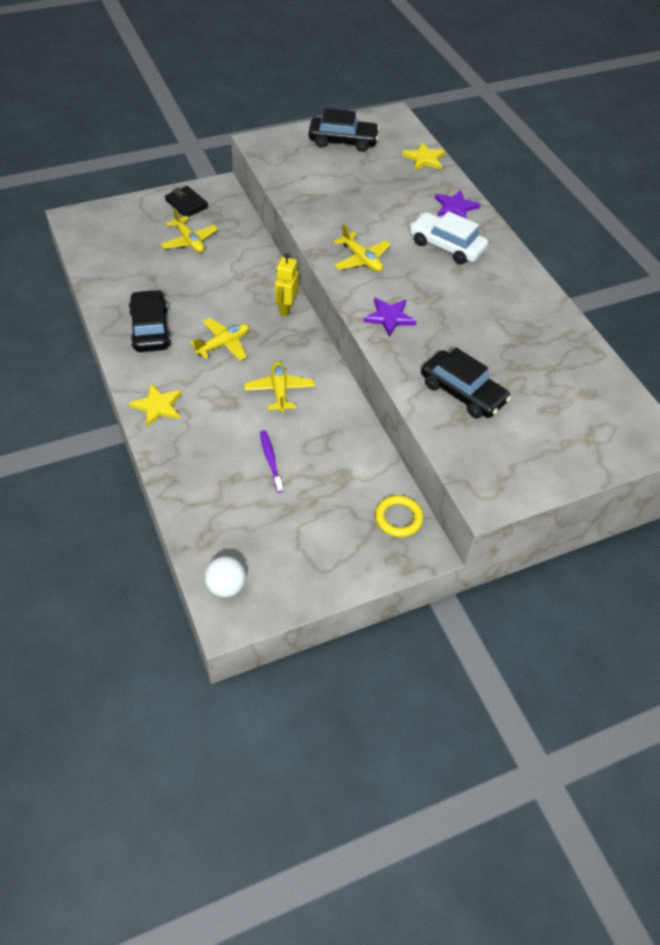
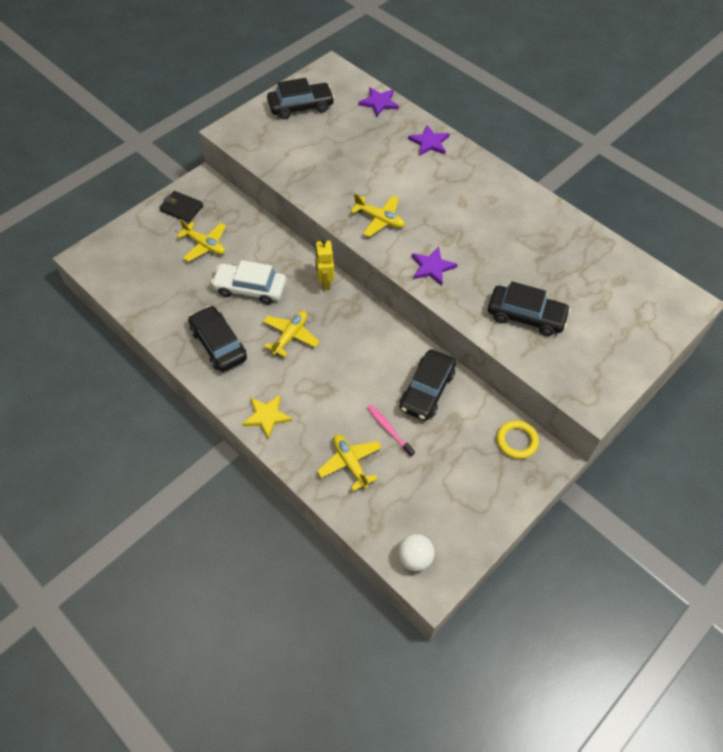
camera: 20 degrees left, 5 degrees up
(270, 460) = (389, 430): purple toothbrush -> pink toothbrush
(279, 391) = (361, 362): yellow plane -> yellow plane (350, 463)
(331, 438) = (426, 390): none -> black car
(424, 159) = (379, 103): yellow star -> purple star
(446, 246) = (442, 182): white car -> white car (250, 288)

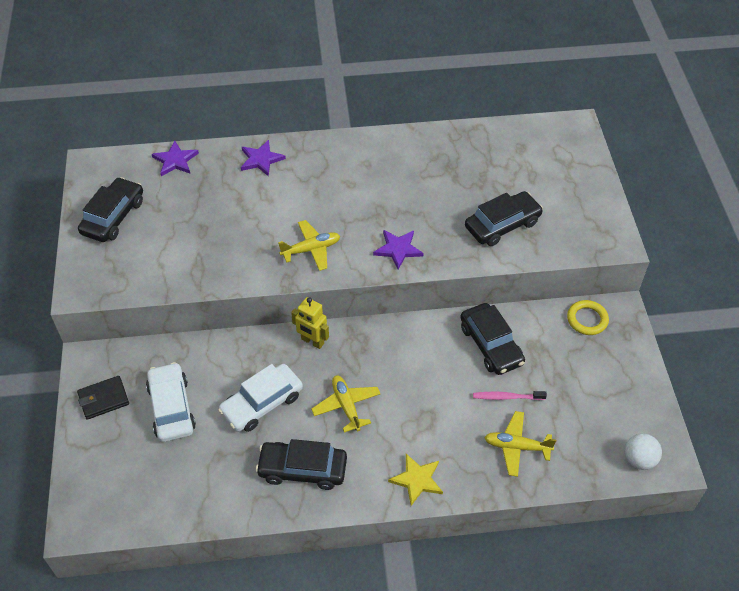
camera: 50 degrees left, 5 degrees down
(205, 245) = (172, 408): yellow plane -> white car

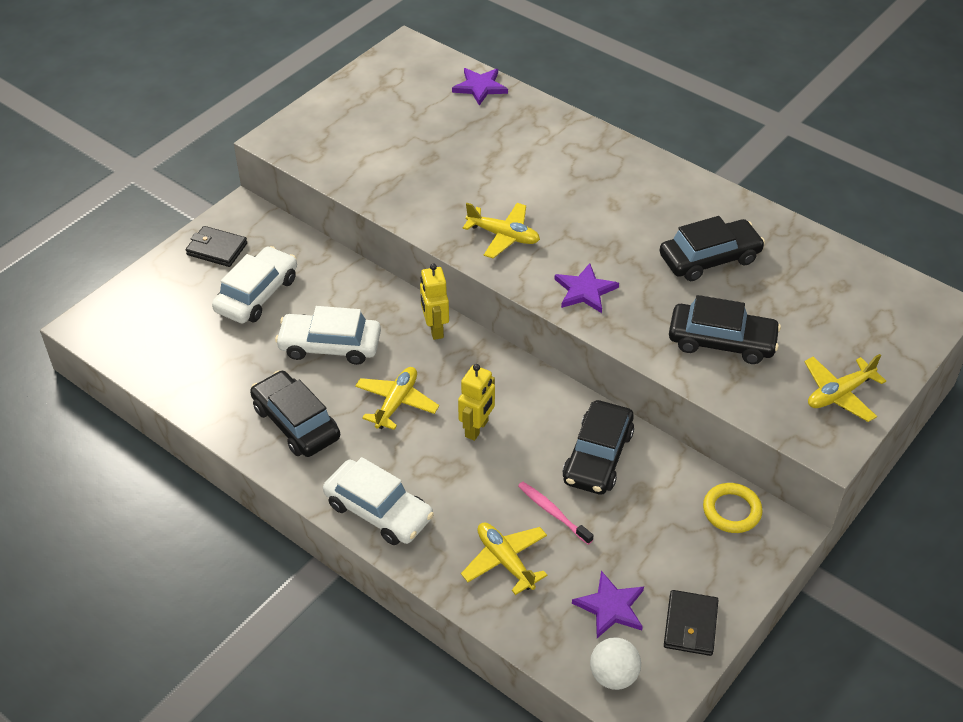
camera: 45 degrees right, 5 degrees down
(113, 217) = (372, 100): black car -> black car (709, 258)
(261, 159) = (557, 133): purple star -> purple star (610, 607)
(410, 383) = (477, 428): none -> yellow robot
(417, 480) = (378, 511): yellow star -> white car
(589, 211) = (839, 394): none -> yellow plane
(640, 399) = (690, 625): none -> black wallet

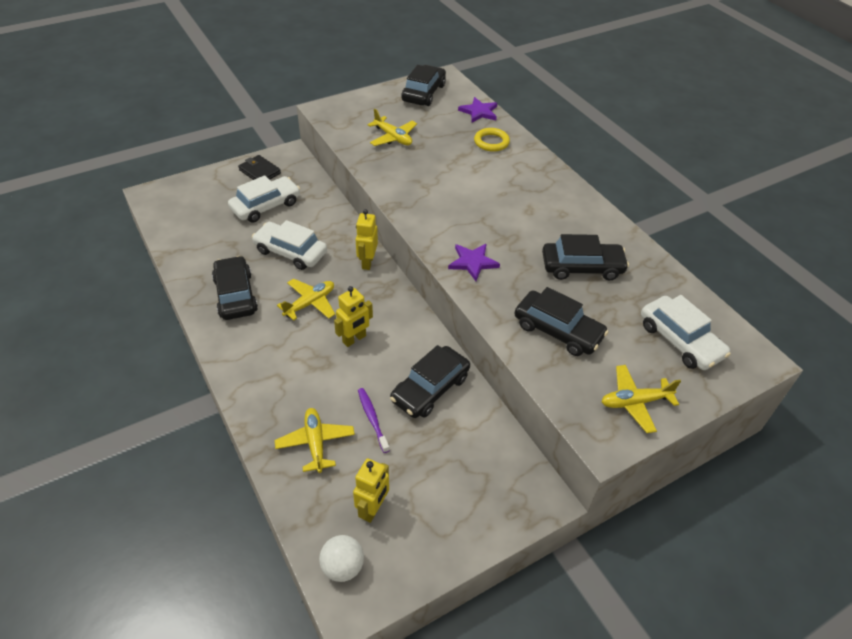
camera: 20 degrees right, 0 degrees up
(378, 511) = (250, 374): white car -> white car (680, 340)
(393, 79) = (423, 93): none -> black car
(503, 236) = (436, 209): yellow plane -> yellow plane (393, 137)
(553, 512) = (372, 419): pink toothbrush -> purple toothbrush
(610, 607) = (373, 509): purple star -> yellow robot
(690, 625) = (427, 549): black wallet -> none
(731, 511) = (511, 467): yellow ring -> yellow ring (491, 142)

